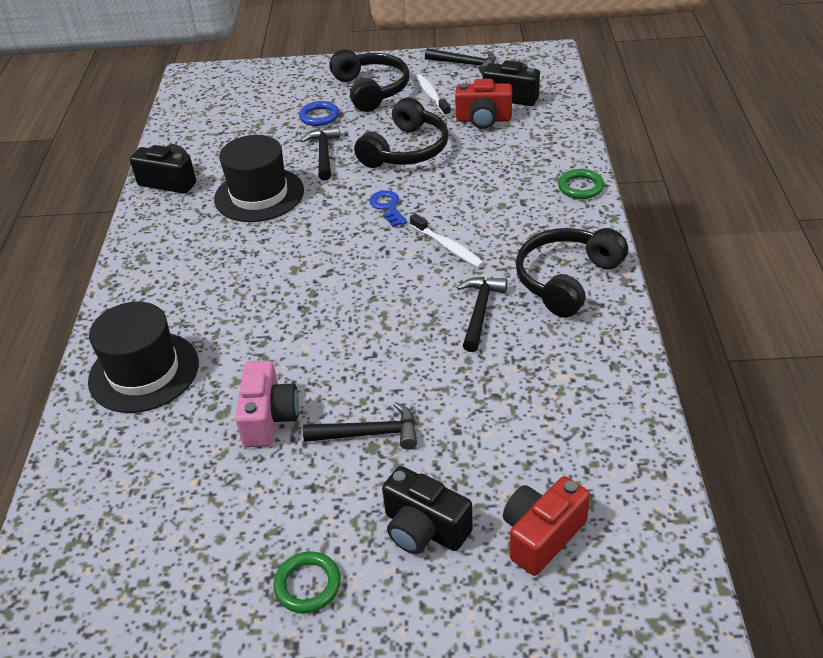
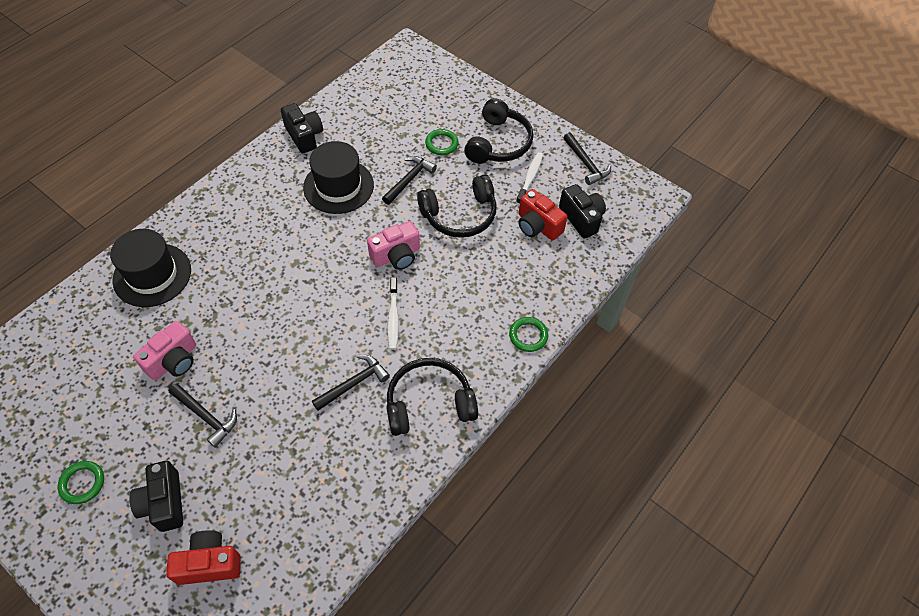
camera: 35 degrees right, 15 degrees up
(319, 116) = (441, 144): blue ring -> green ring
(388, 207) = (396, 256): blue key -> pink camera

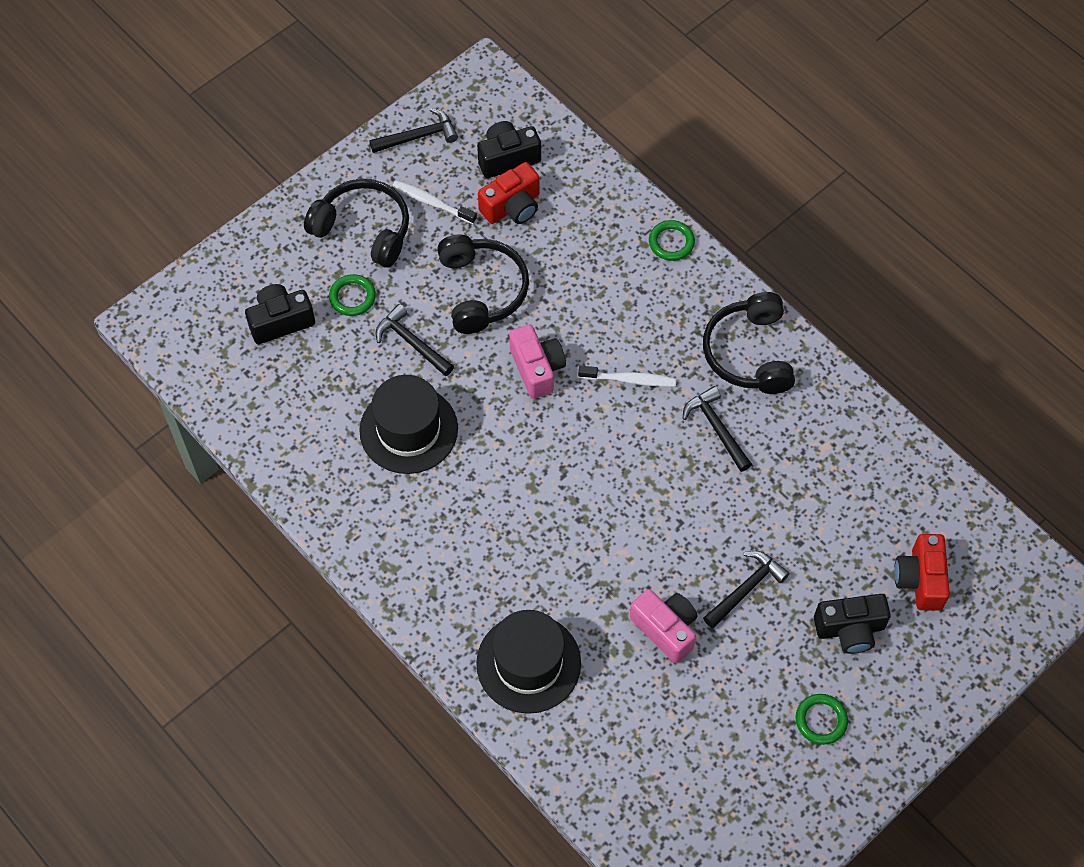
camera: 80 degrees left, 5 degrees up
(304, 136) = (304, 469): black camera -> black camera (280, 321)

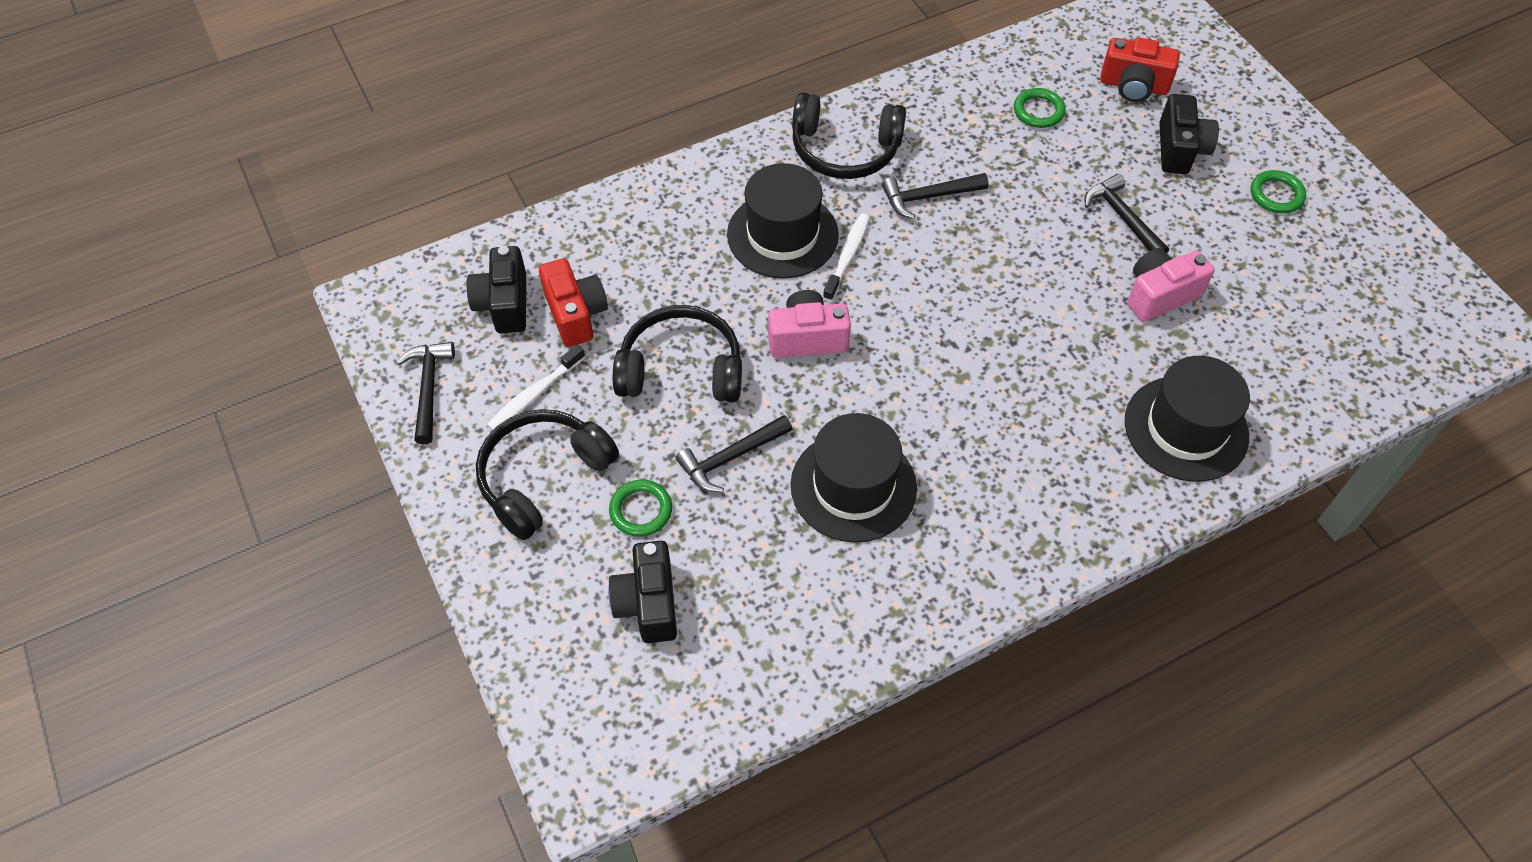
camera: 75 degrees left, 5 degrees down
(637, 327) = (782, 235): none -> black hat
(671, 242) = (683, 181): green ring -> green ring (1038, 111)

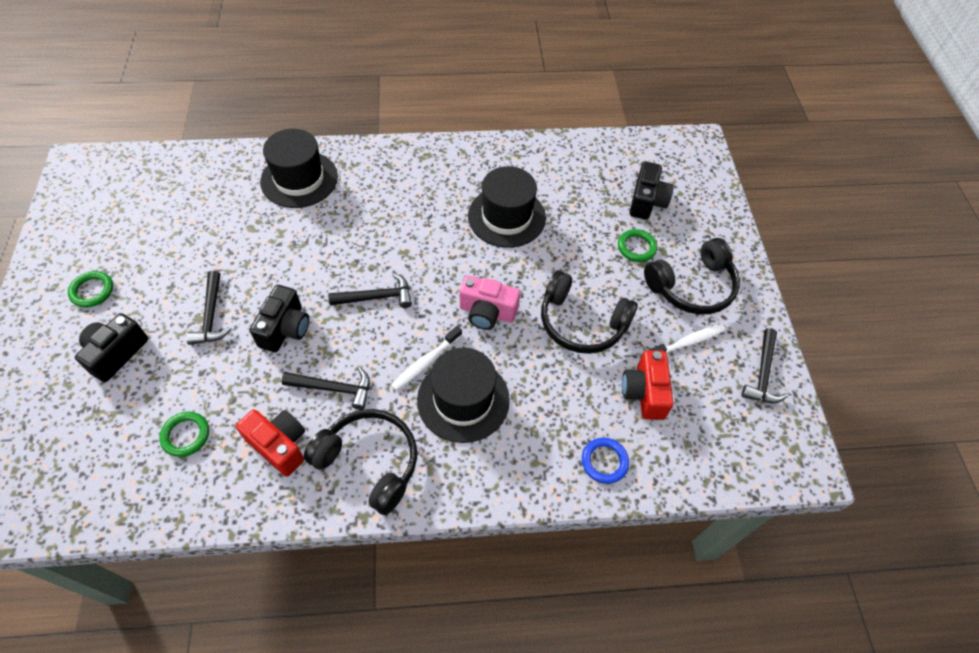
camera: 160 degrees left, 0 degrees up
(504, 304) = (697, 422): black camera -> black camera (285, 329)
(601, 230) = (604, 461): none -> blue ring
(730, 458) = (572, 257): black hammer -> black hammer (377, 297)
(1133, 86) = (88, 428): red camera -> red camera (279, 445)
(1160, 295) = (240, 254): pink camera -> none

